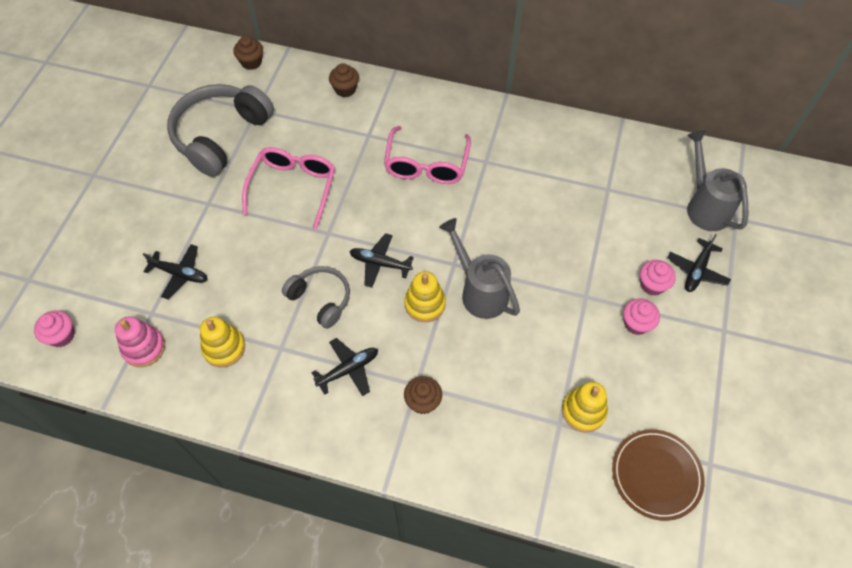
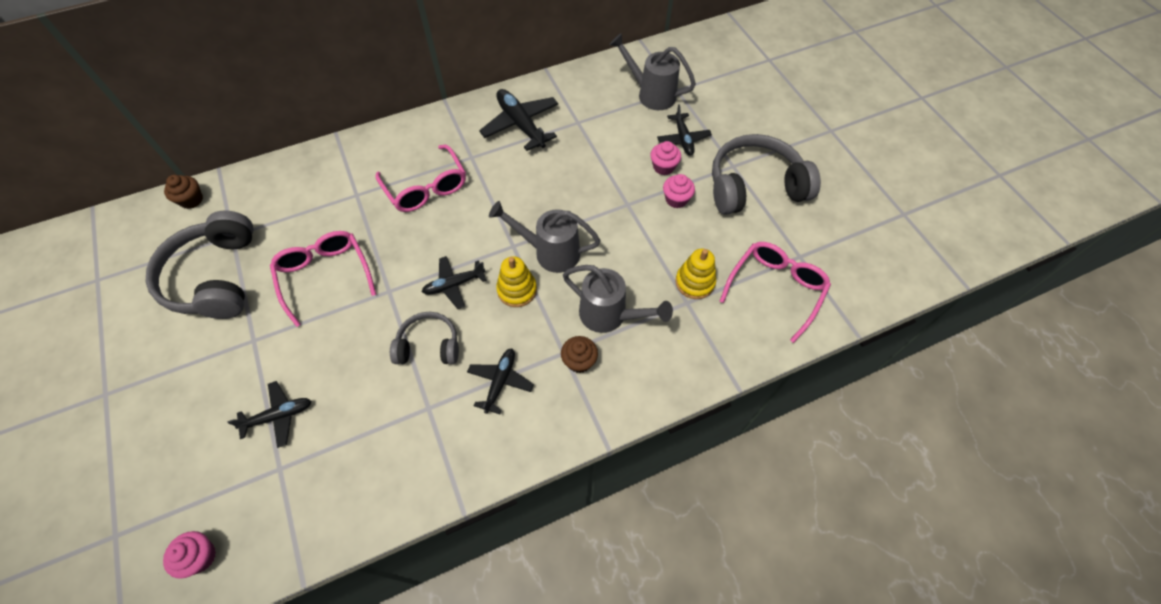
camera: 40 degrees left, 0 degrees up
(144, 348) = (298, 502): pink stacking toy -> none
(224, 348) = (377, 445): yellow stacking toy -> none
(345, 89) = (303, 172): brown cupcake -> none
(481, 382) = (609, 315): none -> grey watering can
(553, 158) = (521, 124): none -> black plane
(656, 475) = (776, 288): brown plate -> pink glasses
(727, 365) = (754, 186): none -> grey headphones

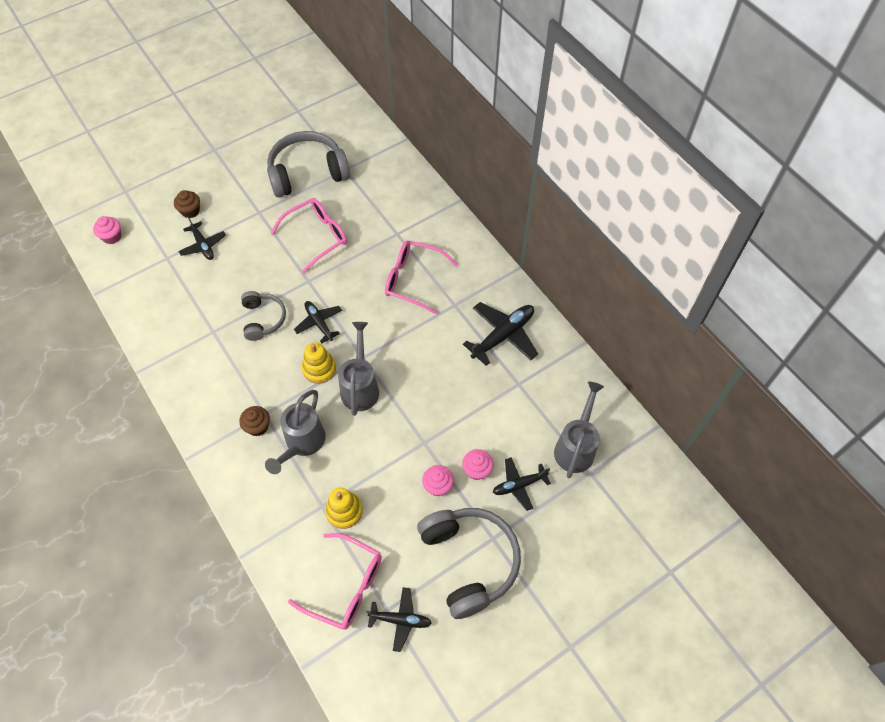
camera: 80 degrees right, 0 degrees up
(191, 200) = (373, 134): brown cupcake -> brown cupcake (190, 211)
(426, 188) = (413, 280): pink glasses -> pink glasses turned 60 degrees clockwise
(500, 381) = (236, 374): black plane -> black plane (400, 620)

